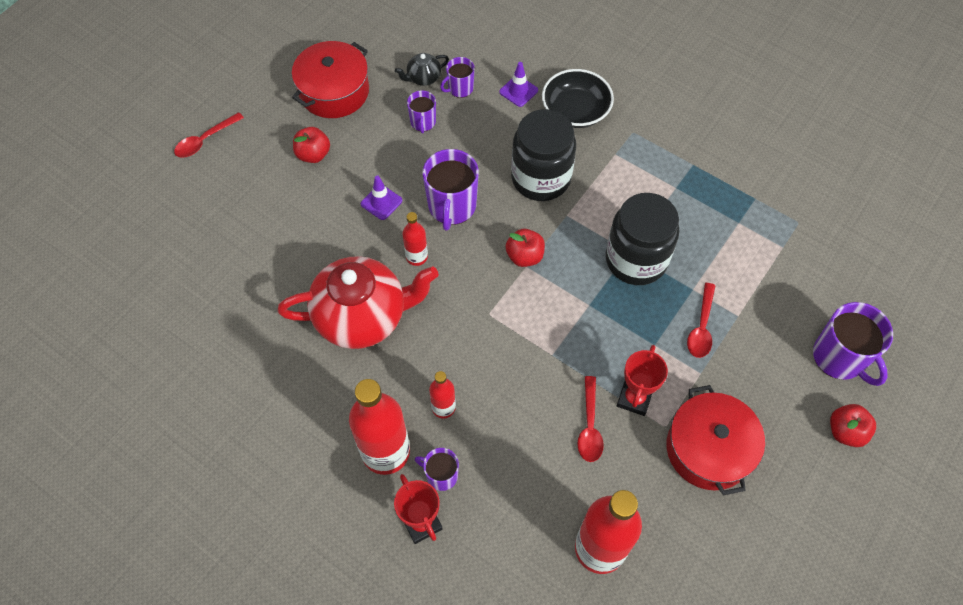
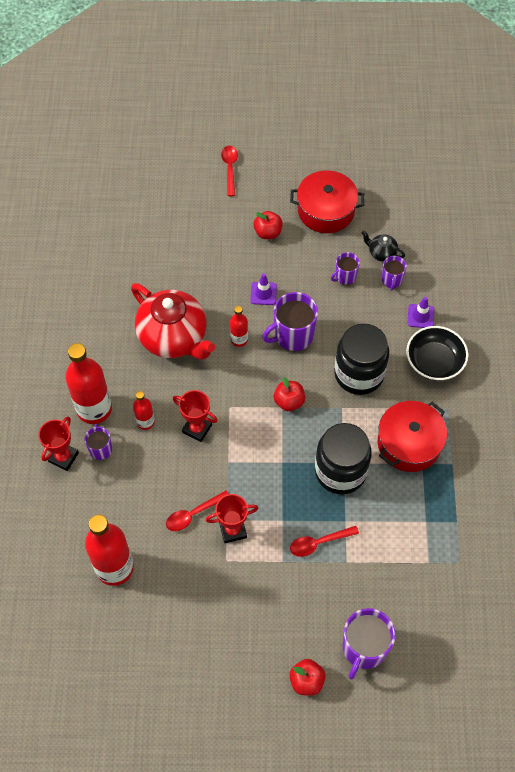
camera: 55 degrees right, 0 degrees up
(205, 140) = (230, 169): red spoon -> red spoon turned 75 degrees clockwise
(460, 88) = (391, 280): purple mug -> purple mug turned 105 degrees counterclockwise
(490, 361) = (197, 428): none -> red trophy
(708, 449) = (229, 597): red pot -> red pot (409, 443)

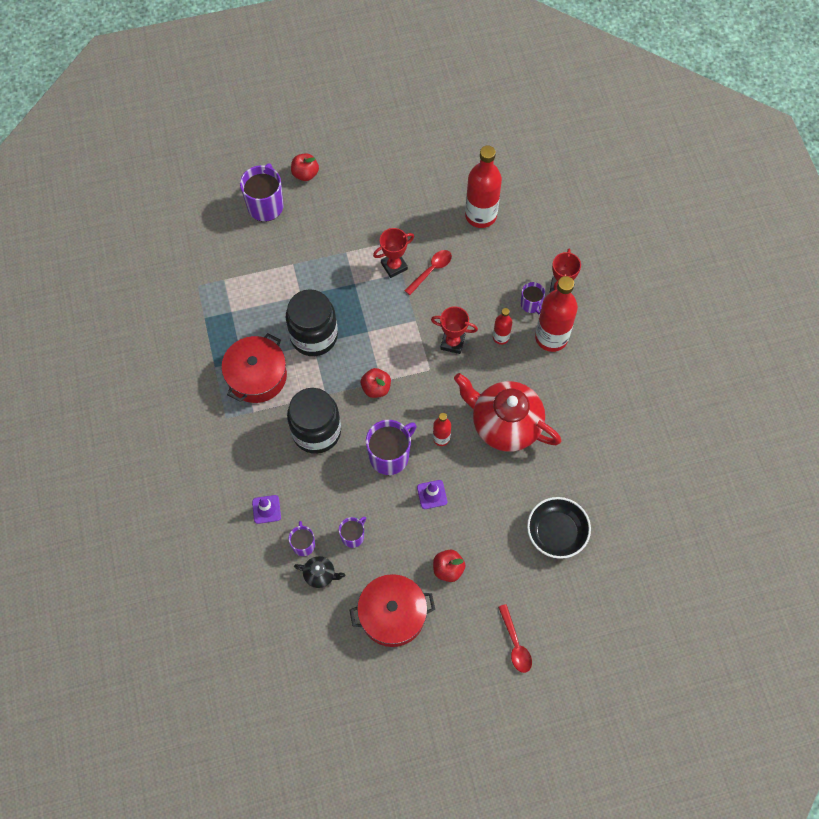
camera: 165 degrees right, 5 degrees up
(319, 543) = (319, 273): red spoon -> none
(434, 361) = (245, 463): black bowl -> black bowl (556, 532)

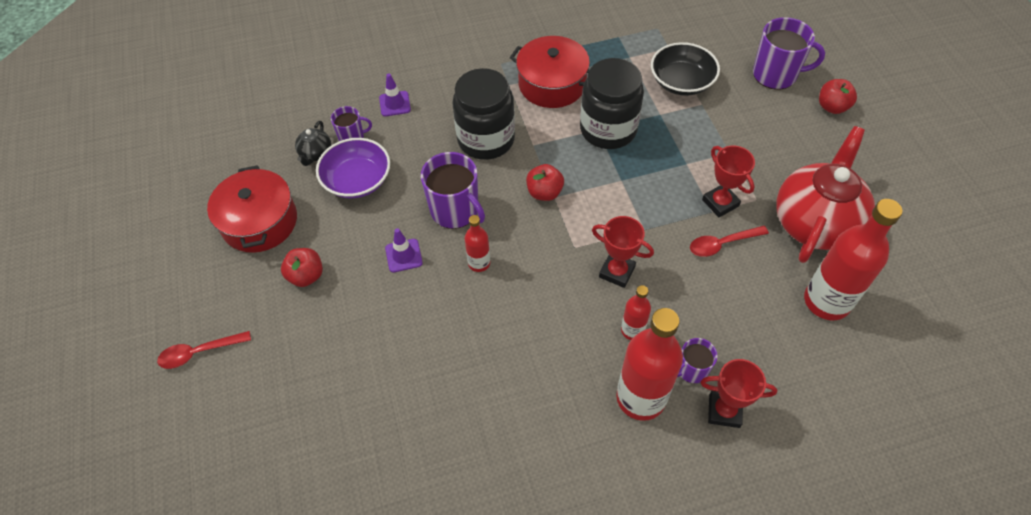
camera: 90 degrees right, 10 degrees down
(353, 536) = (357, 180): purple mug -> purple bowl
(431, 270) = (722, 244): red spoon -> red spoon turned 120 degrees clockwise
(452, 343) = (617, 272): red trophy -> red trophy turned 75 degrees counterclockwise
(504, 424) = (500, 336): red teapot -> red teapot (815, 222)
(556, 532) = (341, 403): black bowl -> black bowl (681, 82)

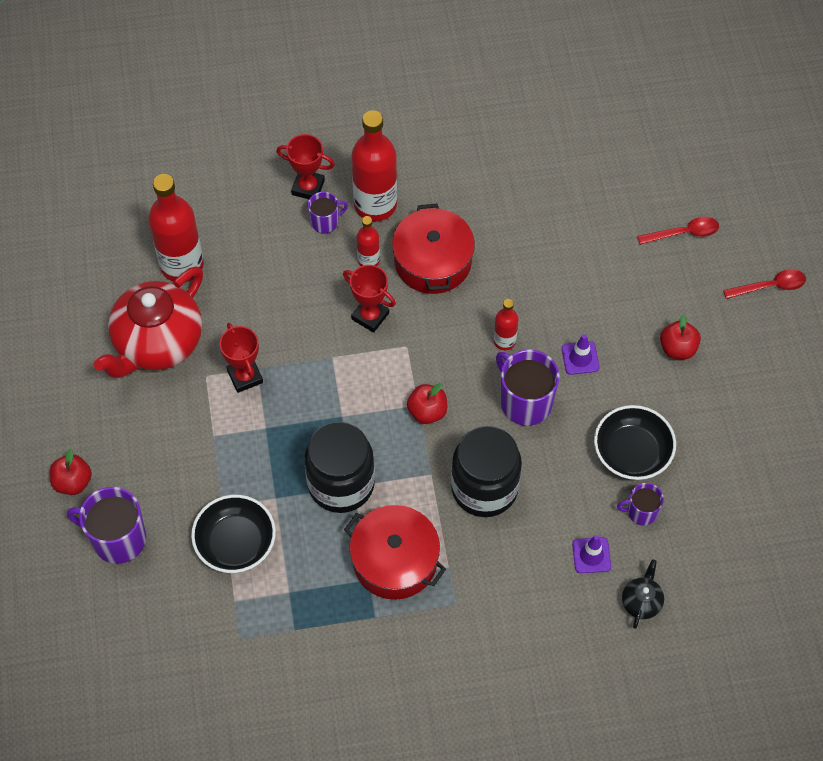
camera: 175 degrees left, 5 degrees up
(259, 222) = (734, 414): red pot -> red pot (433, 261)
(316, 154) = (682, 494): black teapot -> black teapot (641, 602)
(357, 180) = (632, 452): purple bowl -> black bowl
(722, 244) = (258, 332): red spoon -> red spoon (683, 233)

